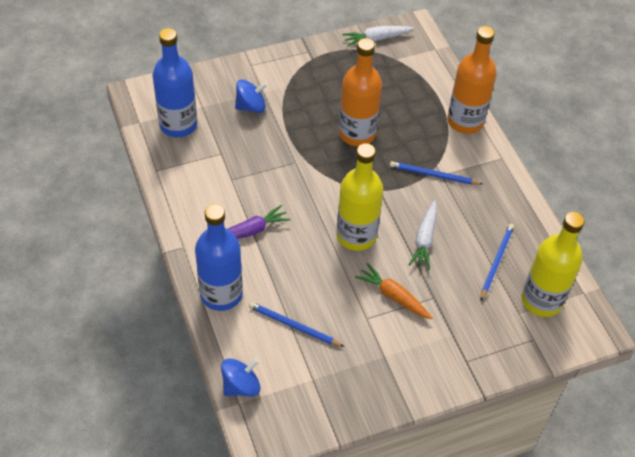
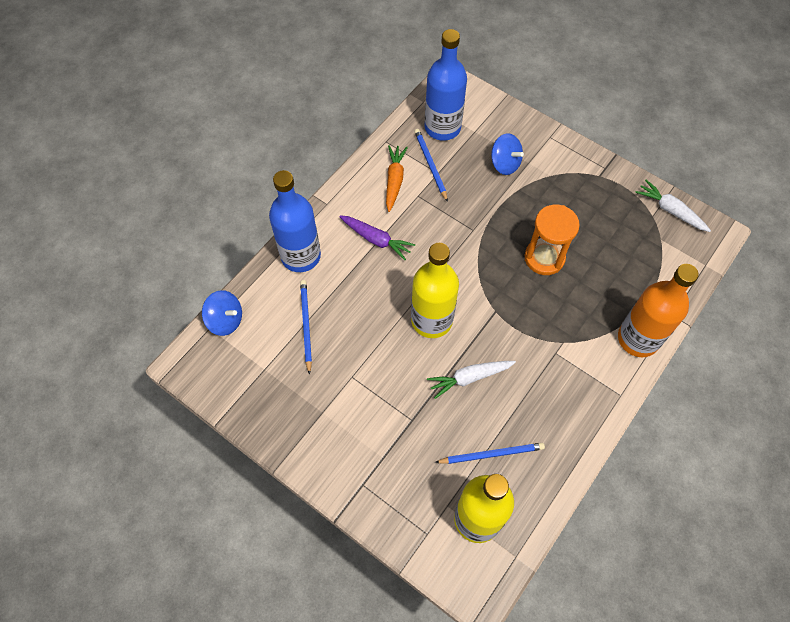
camera: 60 degrees right, 10 degrees up
(357, 133) = (544, 258): orange bottle -> orange hourglass
(393, 296) = (389, 385): orange carrot -> orange carrot (394, 180)
(433, 175) = (549, 346): blue pencil -> blue pencil (430, 165)

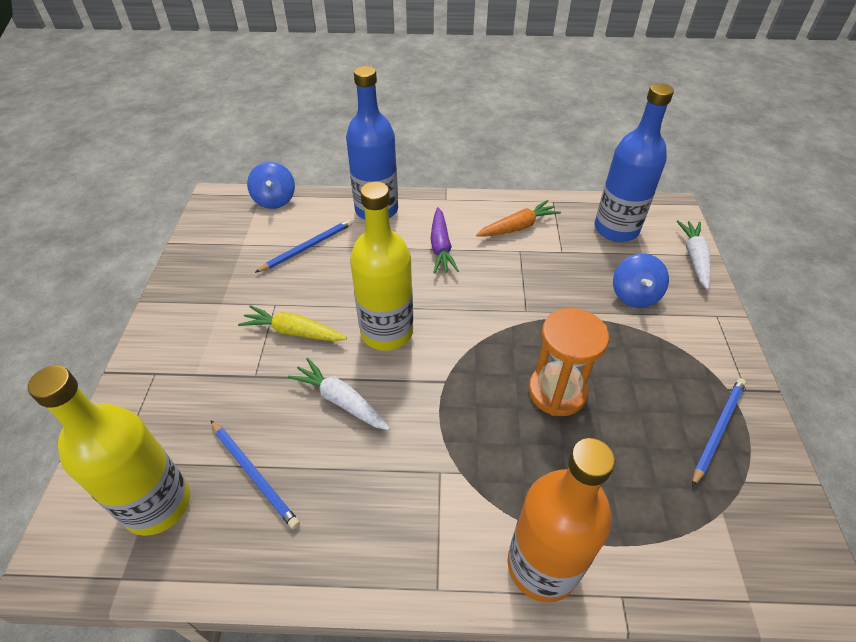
camera: 55 degrees right, 15 degrees down
(389, 377) = (293, 332): none -> yellow carrot
(430, 165) = (564, 242): blue pencil -> blue pencil (718, 429)
(670, 210) = (779, 500): white carrot -> white carrot (694, 258)

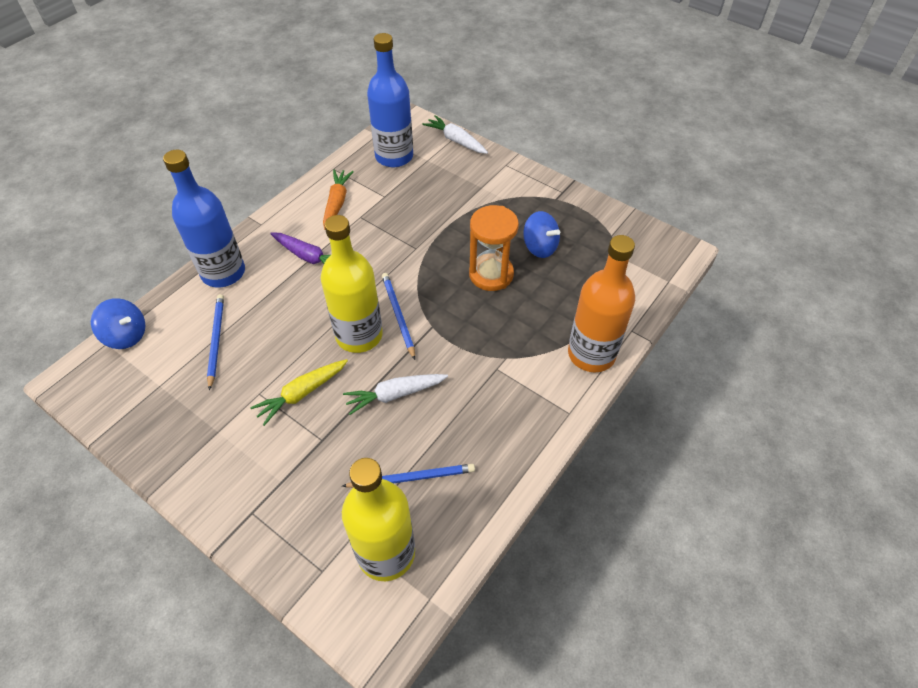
camera: 55 degrees left, 5 degrees up
(634, 295) = (456, 188): blue spinning top -> blue spinning top (540, 247)
(718, 429) = (575, 222): blue pencil -> blue pencil (398, 315)

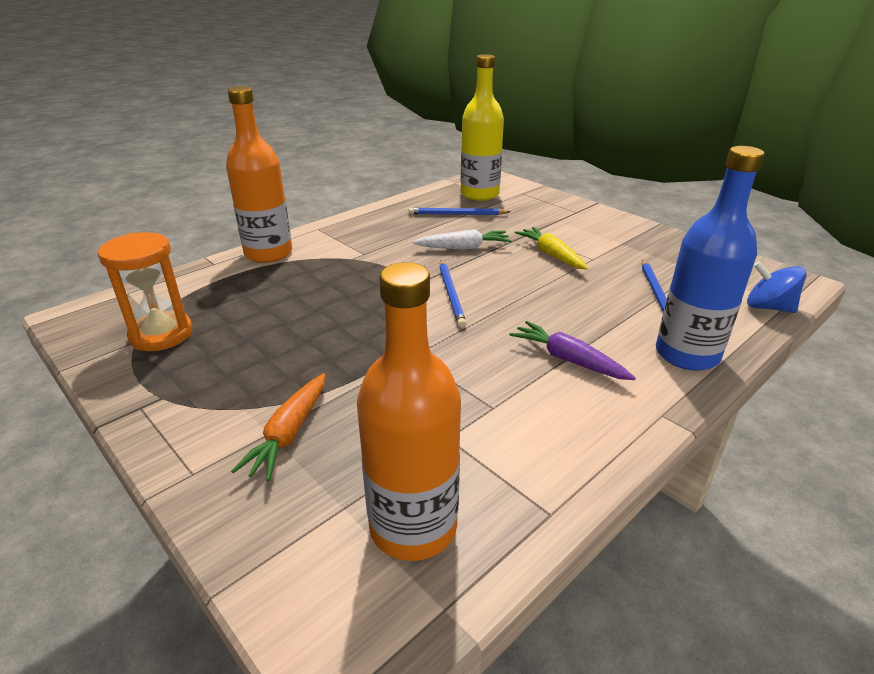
camera: 170 degrees left, 20 degrees down
(301, 394) = (551, 255): yellow carrot -> yellow carrot turned 90 degrees counterclockwise
(337, 203) = (535, 435): orange carrot -> orange carrot (289, 433)
(359, 335) = (496, 284): yellow bottle -> none
(394, 156) = (413, 527): blue bottle -> orange bottle
(456, 140) = (256, 554): white carrot -> none
(491, 274) = (326, 317): orange hourglass -> orange hourglass (161, 334)
(540, 247) = (243, 338): blue spinning top -> none

